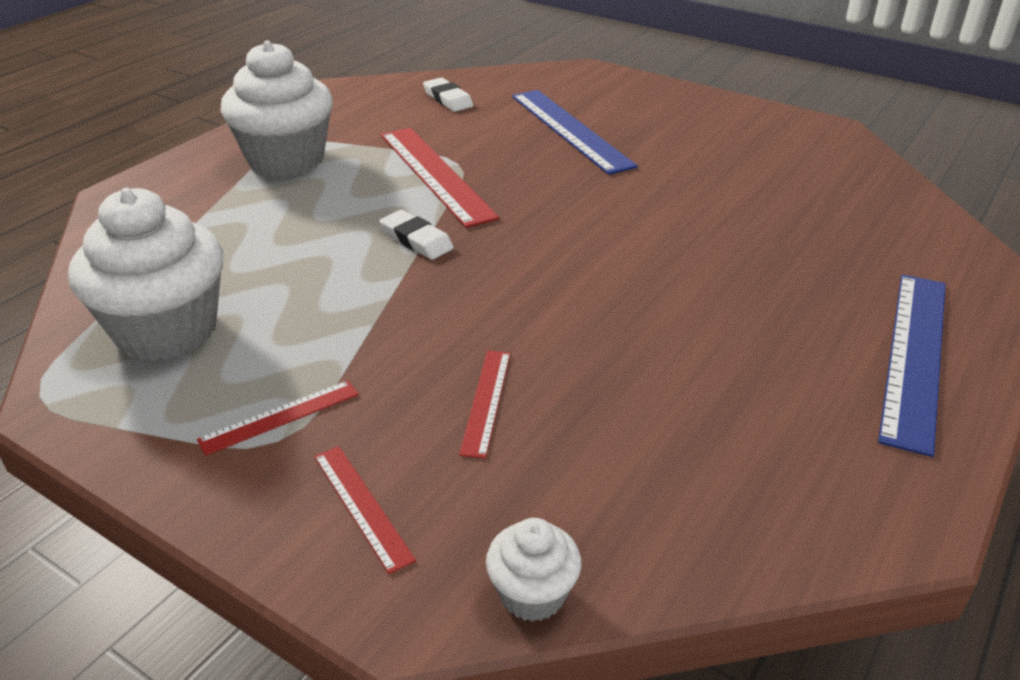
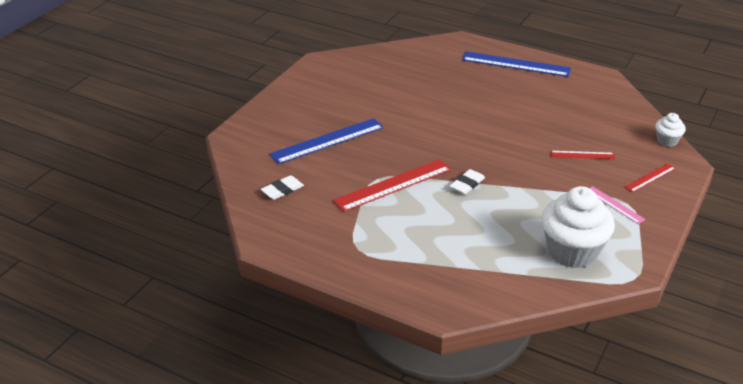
camera: 95 degrees left, 0 degrees up
(280, 417) = (614, 205): red ruler -> pink ruler
(286, 160) = (383, 247): white cupcake -> none

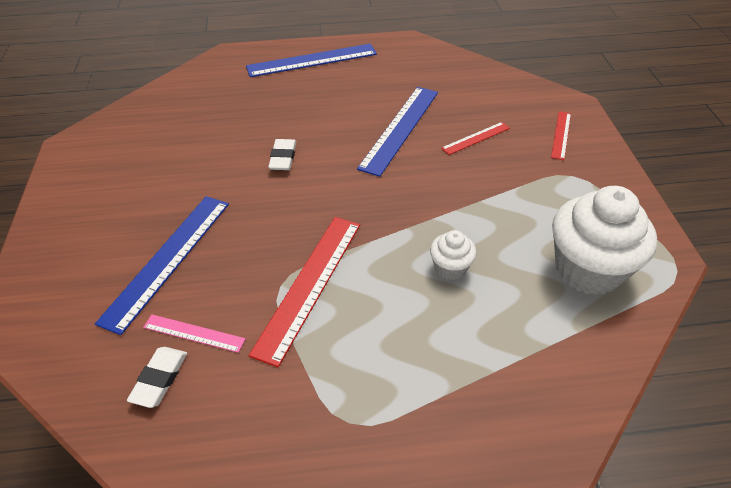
camera: 35 degrees left, 10 degrees up
(467, 184) = (395, 236): white eraser -> white eraser (283, 157)
(534, 129) = (400, 129): none -> blue ruler
(614, 205) = (564, 184): pink ruler -> pink ruler (194, 333)
(667, 141) = (532, 87): white cupcake -> white cupcake (450, 268)

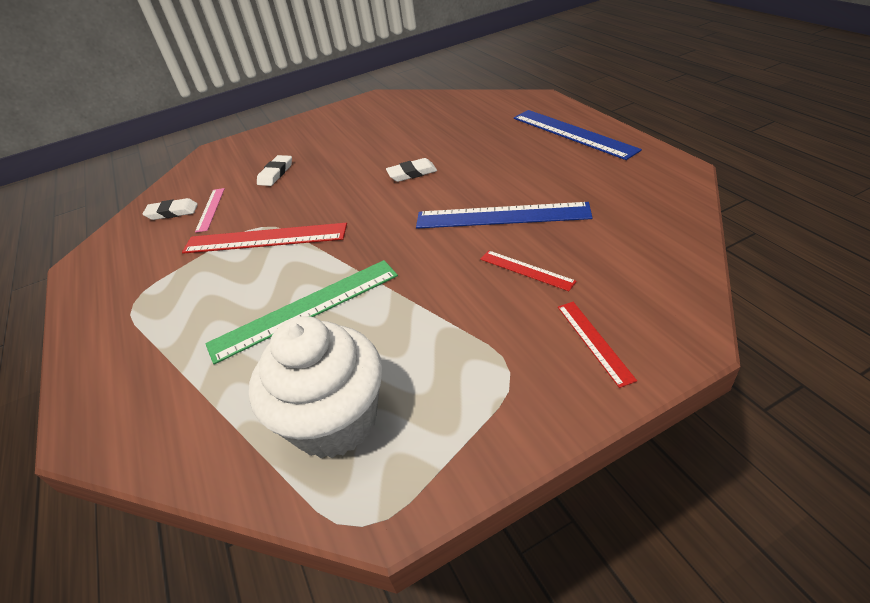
camera: 75 degrees right, 5 degrees down
(167, 259) = (276, 173): blue ruler -> white eraser
(450, 268) = (305, 309): white cupcake -> green ruler
(561, 135) = (594, 341): red ruler -> red ruler turned 75 degrees clockwise

